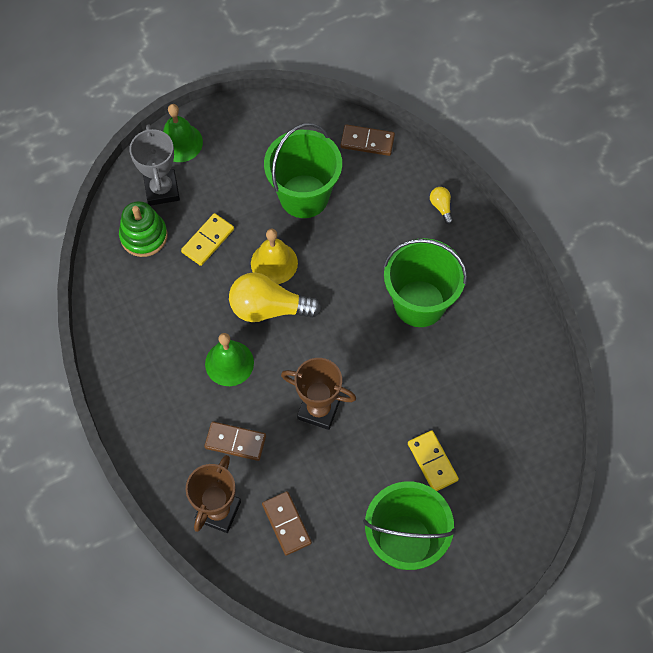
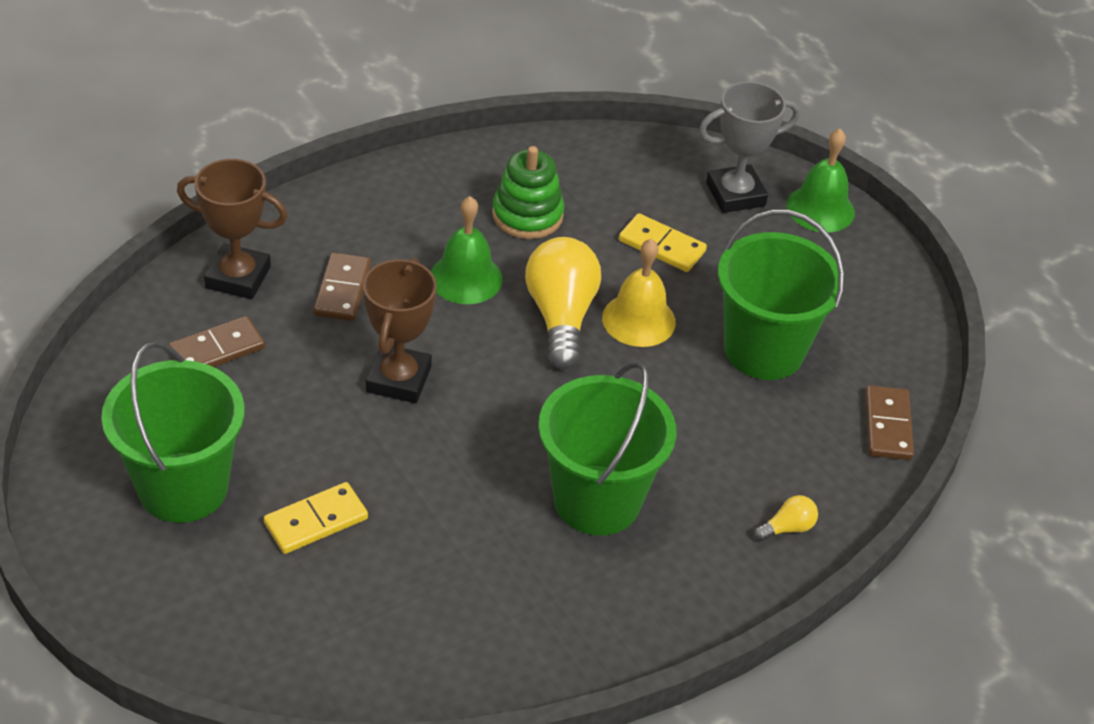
camera: 80 degrees right, 20 degrees down
(144, 236) = (655, 181): green stacking toy -> green stacking toy (527, 215)

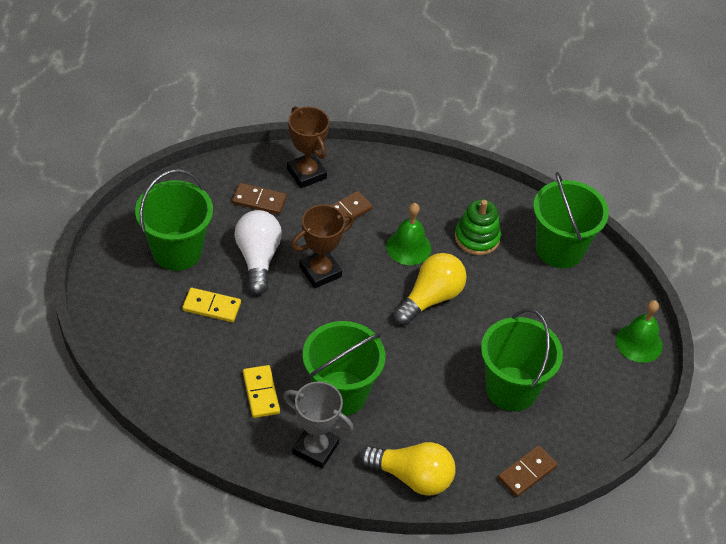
camera: 45 degrees right, 5 degrees up
(302, 419) = (258, 258): none -> white light bulb
(627, 167) = (559, 249): none -> green bucket
(638, 320) = (467, 327): yellow bell -> none
(662, 246) = (526, 301): yellow domino -> yellow domino (261, 393)
(735, 194) = (601, 303): grey trophy -> grey trophy (315, 448)
(787, 528) = (412, 477): yellow light bulb -> yellow light bulb, size x2.26

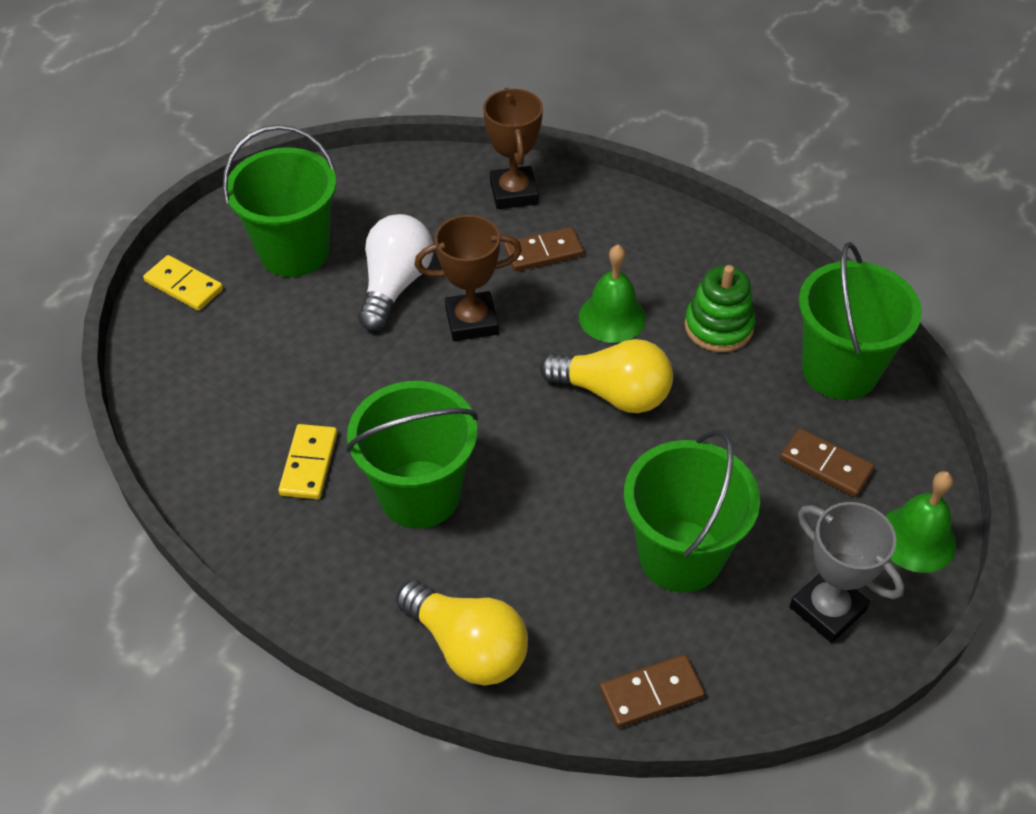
camera: 25 degrees right, 0 degrees up
(212, 306) = (302, 332): yellow domino -> yellow domino (184, 285)
(259, 200) = (434, 213): brown domino -> brown domino (825, 465)
(315, 448) = (346, 563): grey trophy -> grey trophy (827, 609)
(431, 298) = (613, 393): yellow light bulb -> yellow light bulb turned 45 degrees clockwise

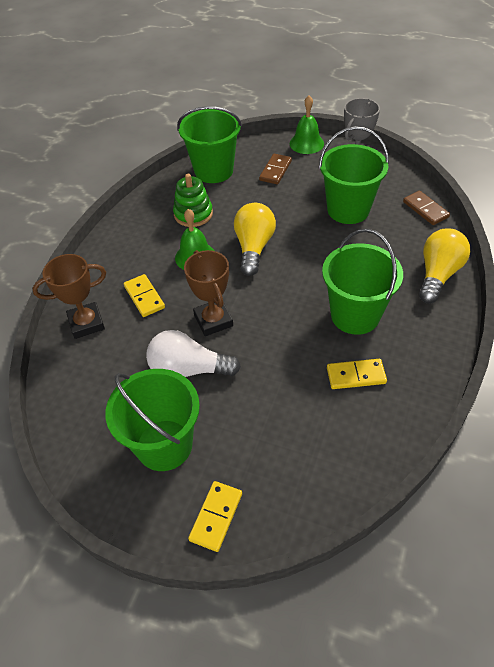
camera: 100 degrees left, 0 degrees up
(543, 252) = (144, 297): brown domino -> yellow domino

